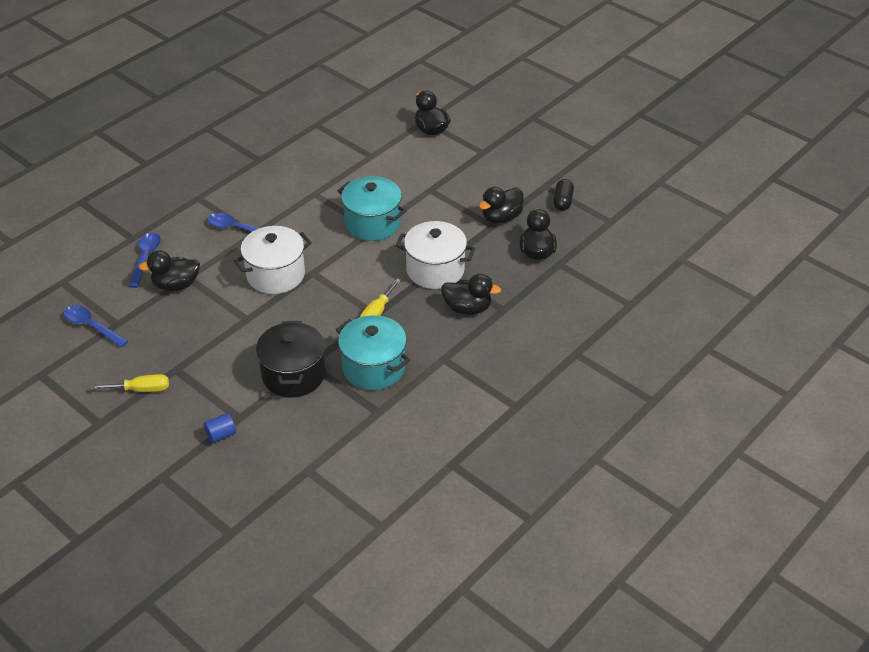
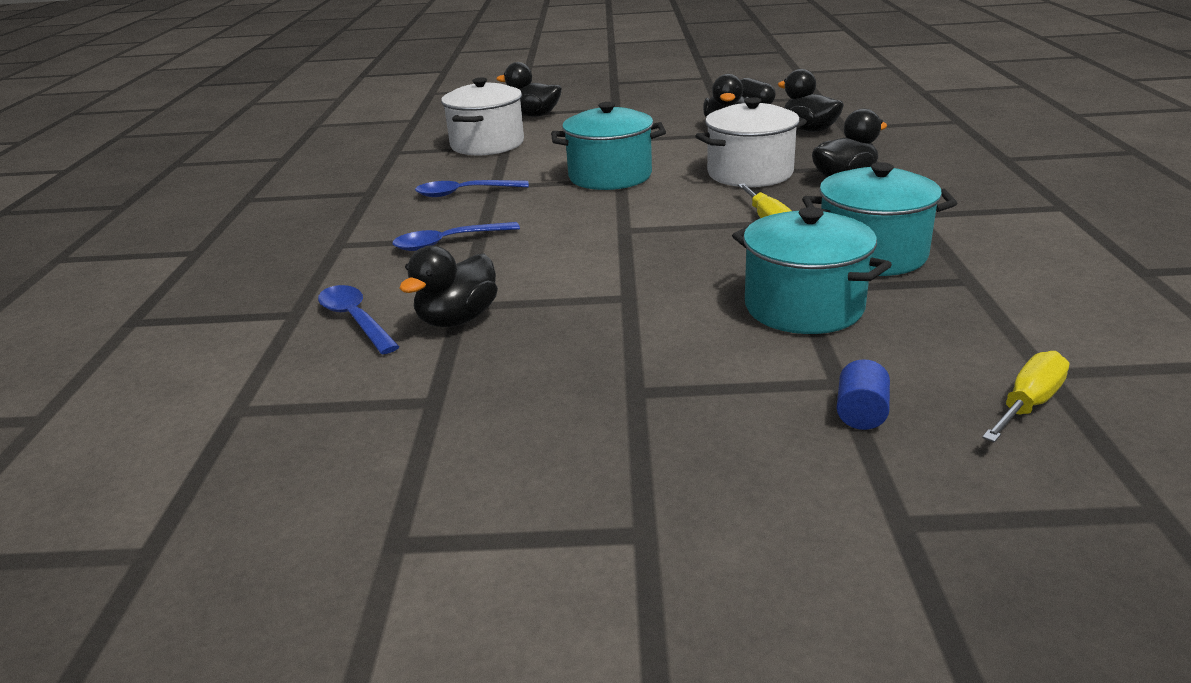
camera: 40 degrees left, 15 degrees down
(91, 326) = (391, 427): blue spoon -> blue spoon (464, 193)
(141, 389) = (630, 444): yellow screwdriver -> yellow screwdriver (1028, 404)
(275, 275) = (582, 250): white pot -> white pot (487, 144)
(293, 375) = (804, 307): black pot -> turquoise pot

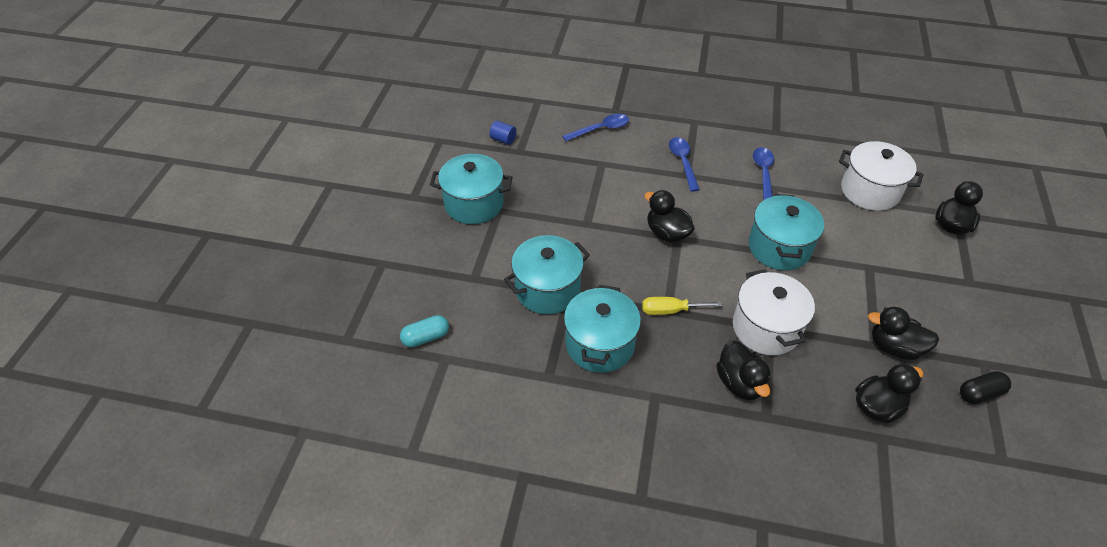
camera: 100 degrees right, 20 degrees up
(458, 319) = (587, 161): black duck -> black duck (667, 233)
(629, 427) = (474, 204): none -> turquoise pot
(861, 414) = (447, 276): blue cylinder -> blue cylinder (503, 139)
(1028, 404) = (426, 337): yellow screwdriver -> turquoise capsule

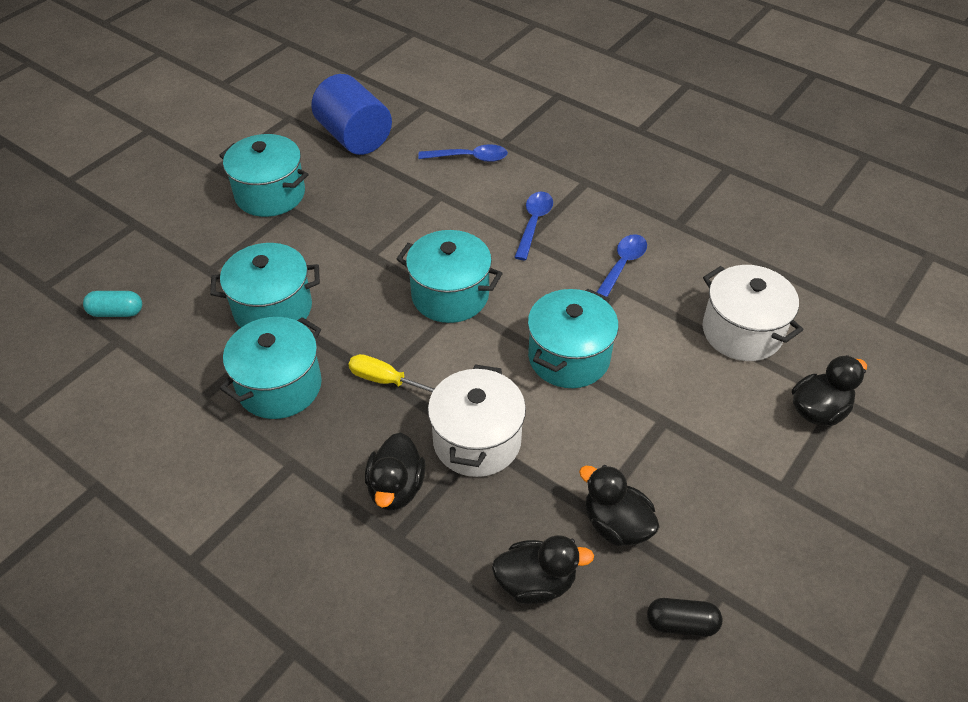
camera: 25 degrees right, 0 degrees up
(503, 139) = (354, 137): blue cylinder -> blue cylinder, size x2.49
(667, 233) = (450, 295): black duck -> turquoise pot

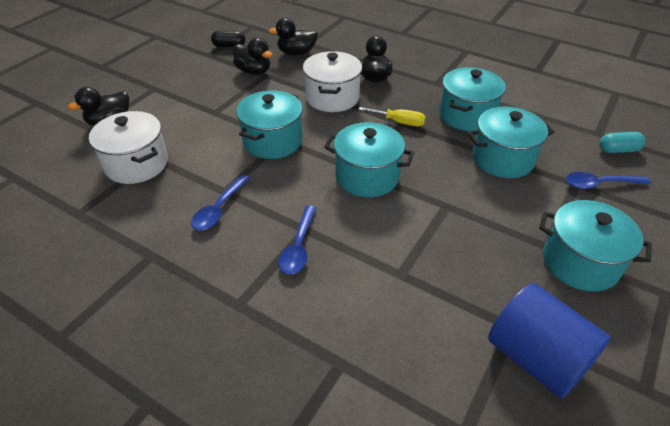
camera: 175 degrees right, 5 degrees down
(469, 158) = (379, 332): blue spoon -> blue spoon (599, 184)

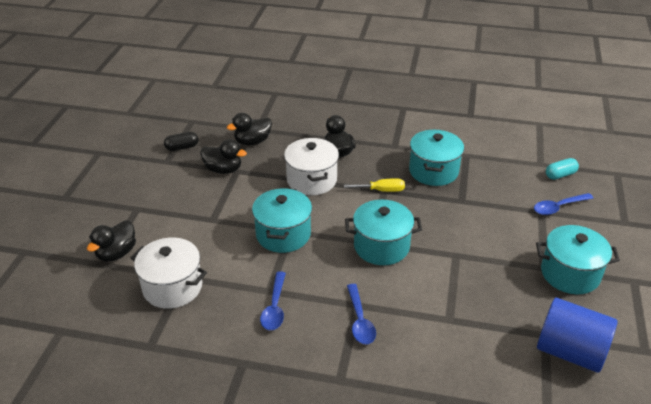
camera: 20 degrees left, 5 degrees down
(502, 159) = (479, 204): turquoise pot -> none

